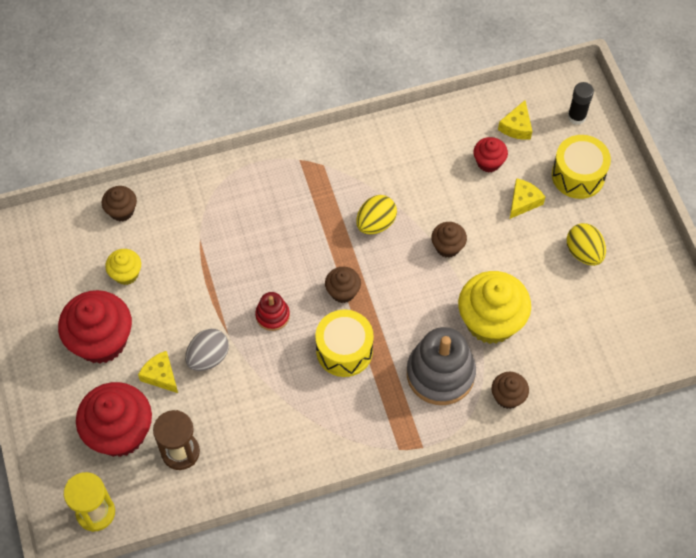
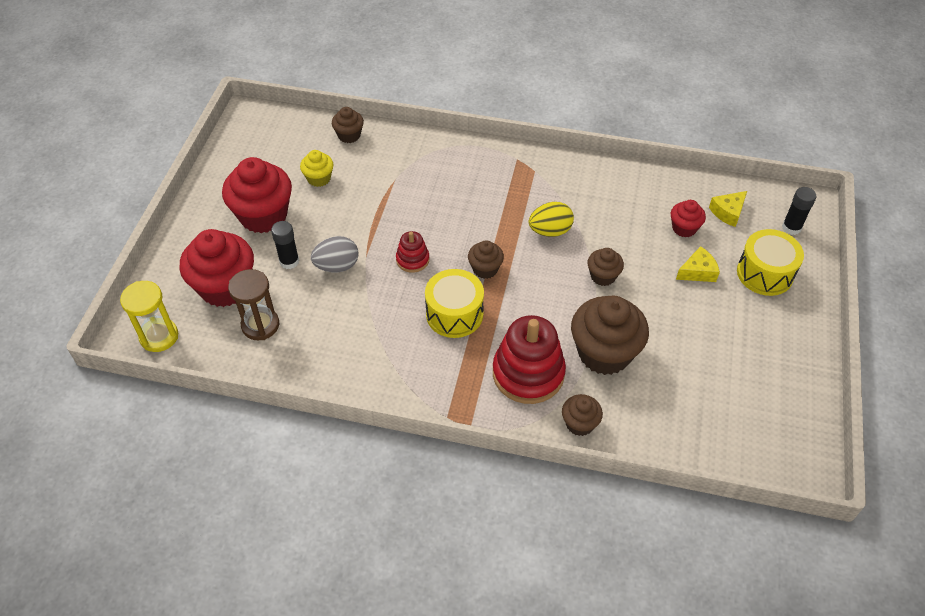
camera: 30 degrees right, 10 degrees down
(161, 375) = (289, 261): yellow cheese -> black glue stick
(440, 374) = (528, 373): grey stacking toy -> red stacking toy
(490, 321) = (604, 353): yellow cupcake -> brown cupcake
(584, 252) = (732, 338): yellow egg -> none

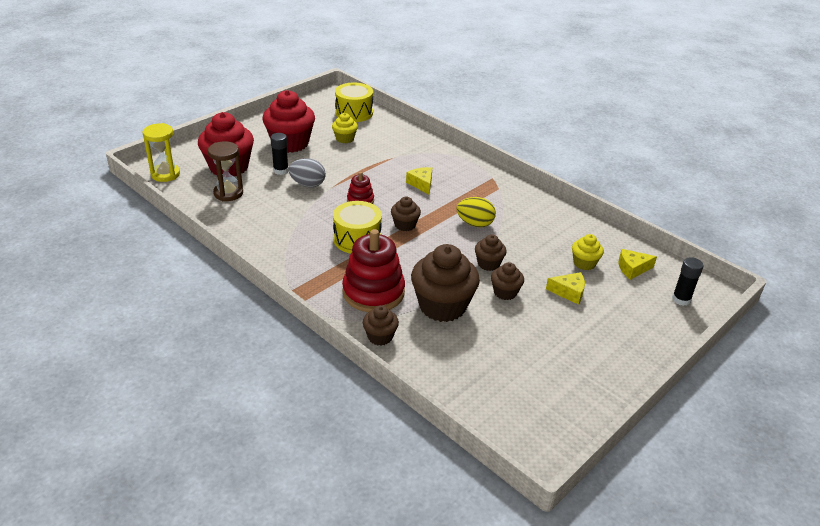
camera: 30 degrees right, 15 degrees down
(349, 135) = (388, 125): brown cupcake -> brown cupcake (505, 292)
(455, 204) = (421, 184): none -> yellow cheese
(684, 228) = (584, 263): red cupcake -> yellow cupcake
(765, 273) = (627, 317): yellow drum -> yellow drum (354, 113)

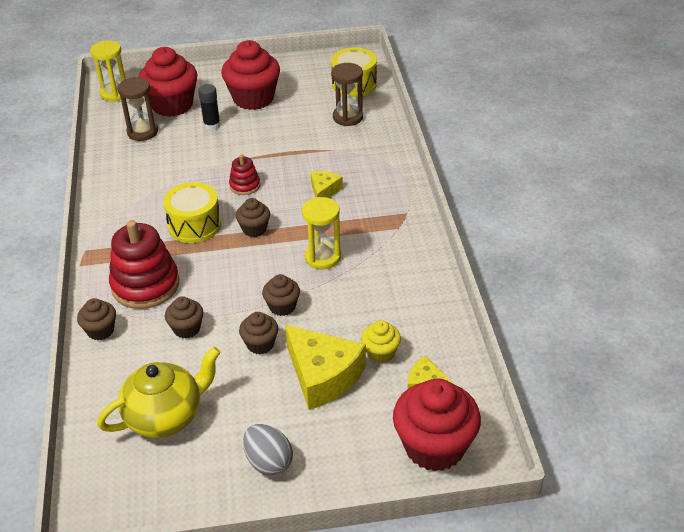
camera: 40 degrees right, 5 degrees up
(308, 184) = (218, 149): grey egg -> grey egg (269, 462)
(345, 139) = (310, 111): yellow cupcake -> none
(377, 134) = (348, 117): none -> brown hourglass
(442, 306) = (186, 328): brown cupcake -> brown cupcake, size x0.51
(475, 224) = (323, 257): yellow egg -> yellow hourglass
(503, 366) = (166, 416): none -> yellow teapot
(569, 292) = (323, 376): yellow cheese -> yellow cheese, size x1.91
(681, 299) = (434, 446): black glue stick -> red cupcake

